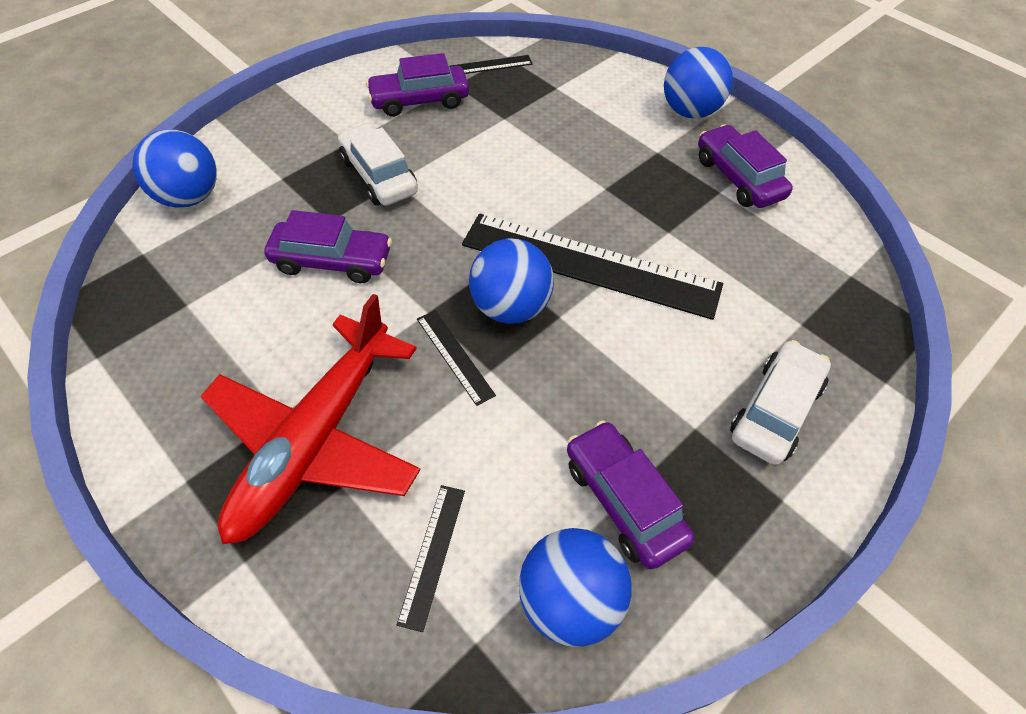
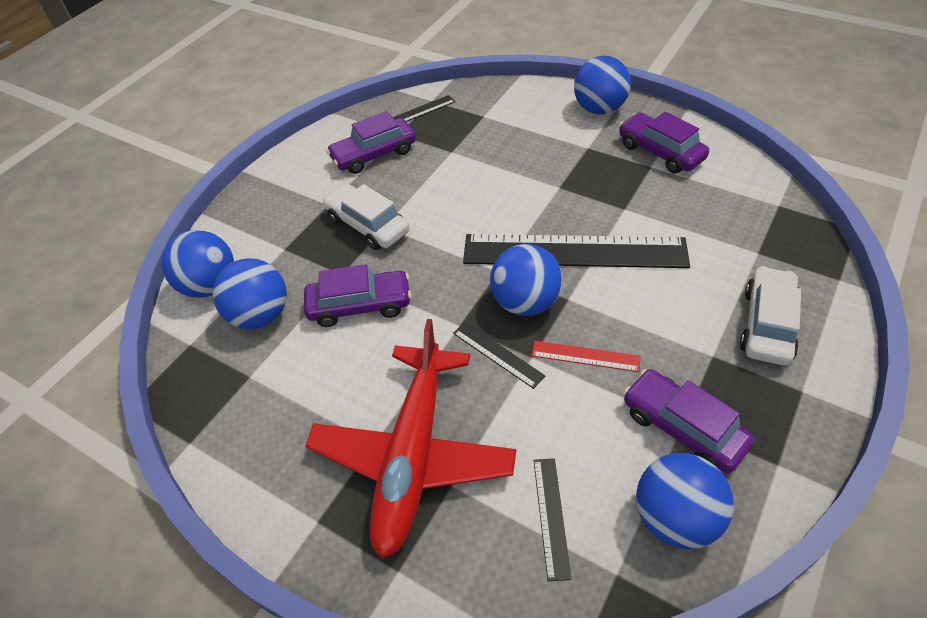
camera: 10 degrees left, 5 degrees down
(226, 243) = (260, 315): none -> blue ball
(550, 386) = (585, 356): none -> red ruler

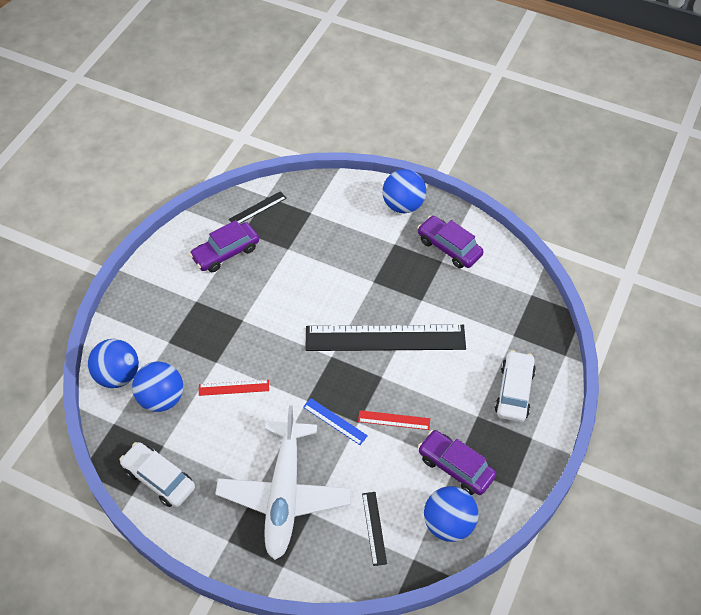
camera: 10 degrees left, 5 degrees up
(360, 305) = (234, 388): purple car -> red ruler
(368, 225) = (230, 319): white car -> white car (159, 479)
(413, 454) = (284, 494): red plane -> white plane
(498, 354) = (335, 421): black ruler -> blue ruler
(525, 302) = (352, 381): blue ball -> none

